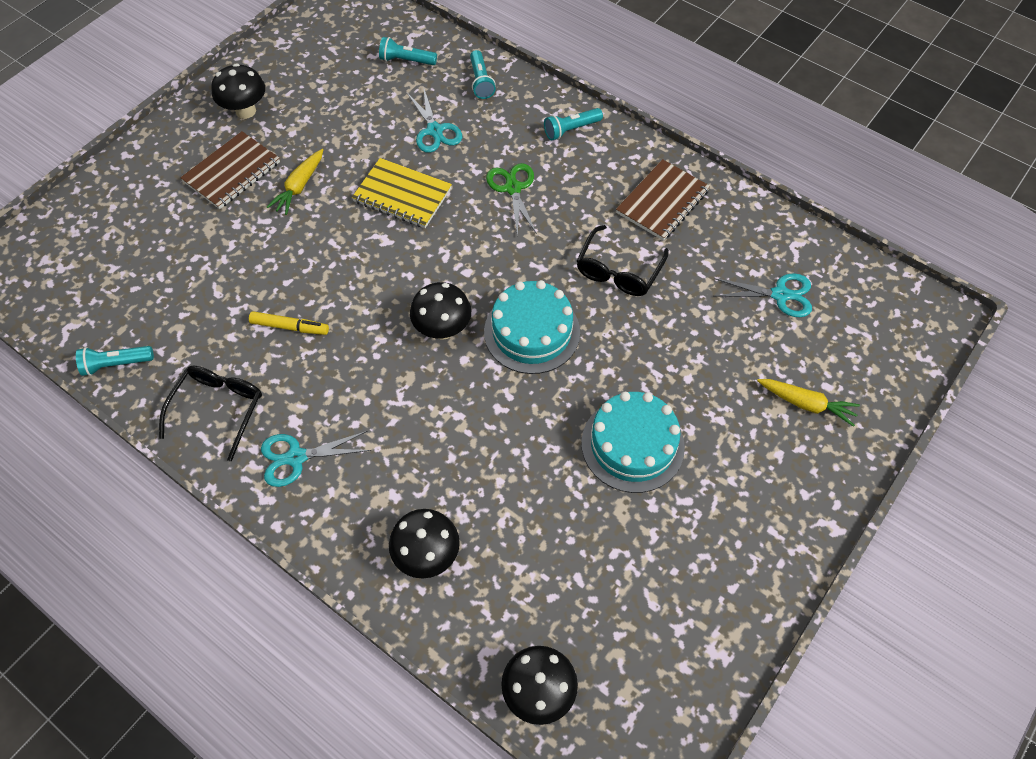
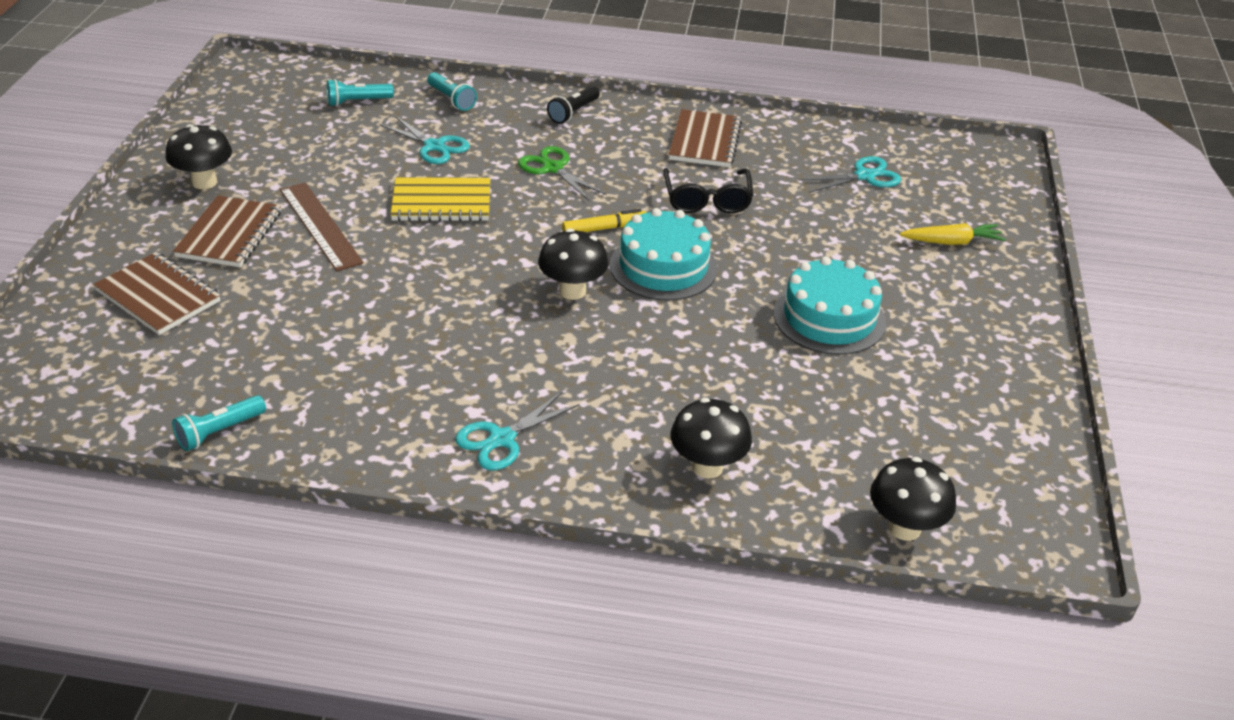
camera: 30 degrees left, 20 degrees down
(151, 216) = (158, 296): none -> brown notebook
(218, 409) = (378, 430): black glasses -> none
(290, 327) = (404, 338): yellow marker -> yellow marker (604, 228)
(299, 187) = (320, 226): yellow carrot -> brown ruler
(571, 129) = (573, 112): turquoise flashlight -> black flashlight

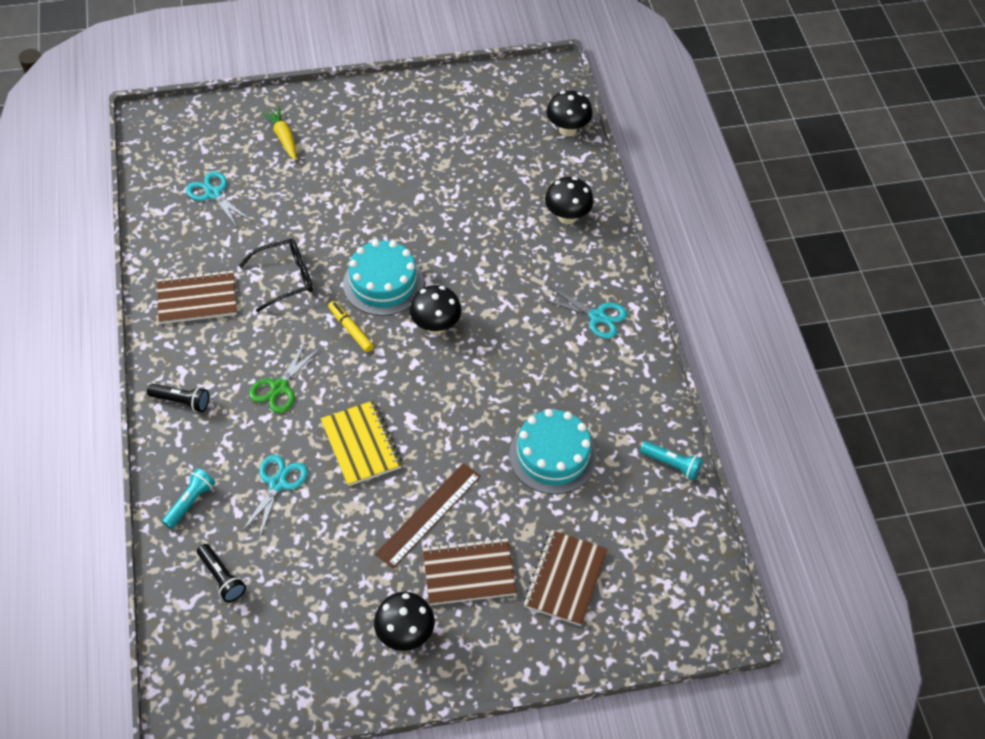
camera: 110 degrees left, 15 degrees up
(358, 102) = (222, 578): turquoise flashlight -> black flashlight
(829, 318) = (400, 186): turquoise cake -> turquoise cake (552, 455)

